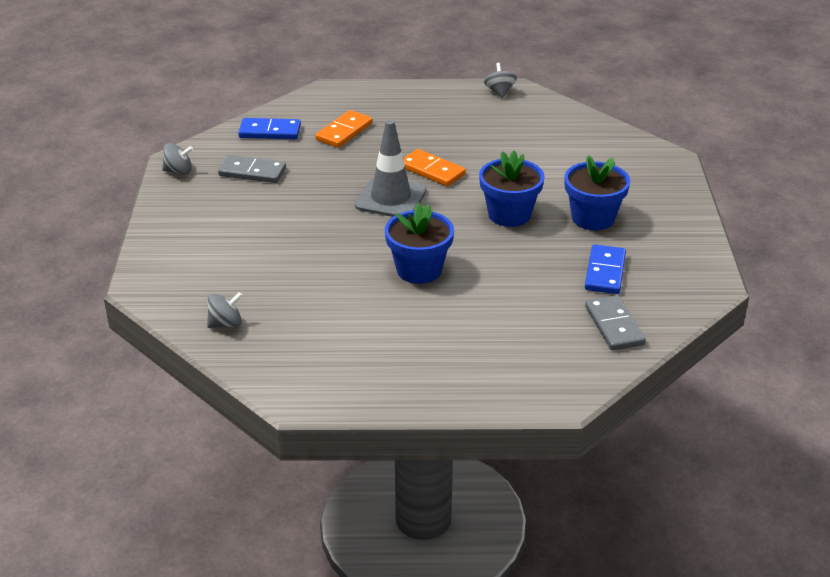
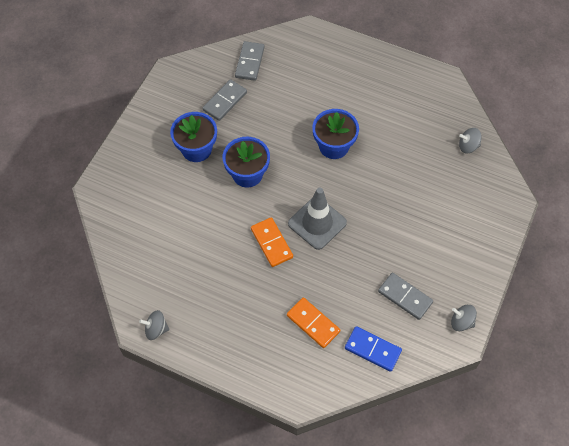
camera: 155 degrees left, 25 degrees up
(344, 131) = (313, 323): orange domino -> orange domino turned 75 degrees clockwise
(499, 92) = (156, 329): grey spinning top -> grey spinning top turned 75 degrees clockwise
(605, 272) = (225, 101): blue domino -> grey domino

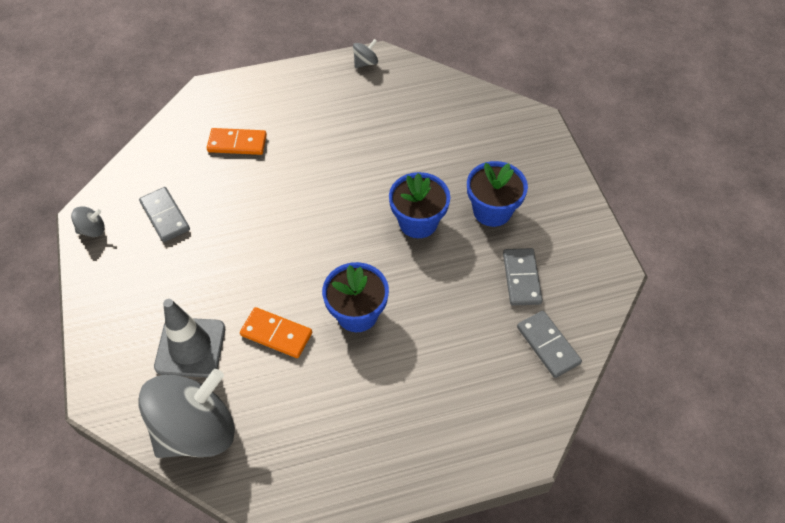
camera: 140 degrees right, 5 degrees down
(271, 243) = (333, 179): orange domino -> orange domino (276, 334)
(317, 223) = (305, 224): grey traffic cone -> grey traffic cone (190, 347)
(373, 349) = (167, 157): blue domino -> none
(405, 297) = (165, 216): grey domino -> grey domino turned 60 degrees clockwise
(468, 146) = (196, 430): grey spinning top -> grey spinning top, size x2.44

